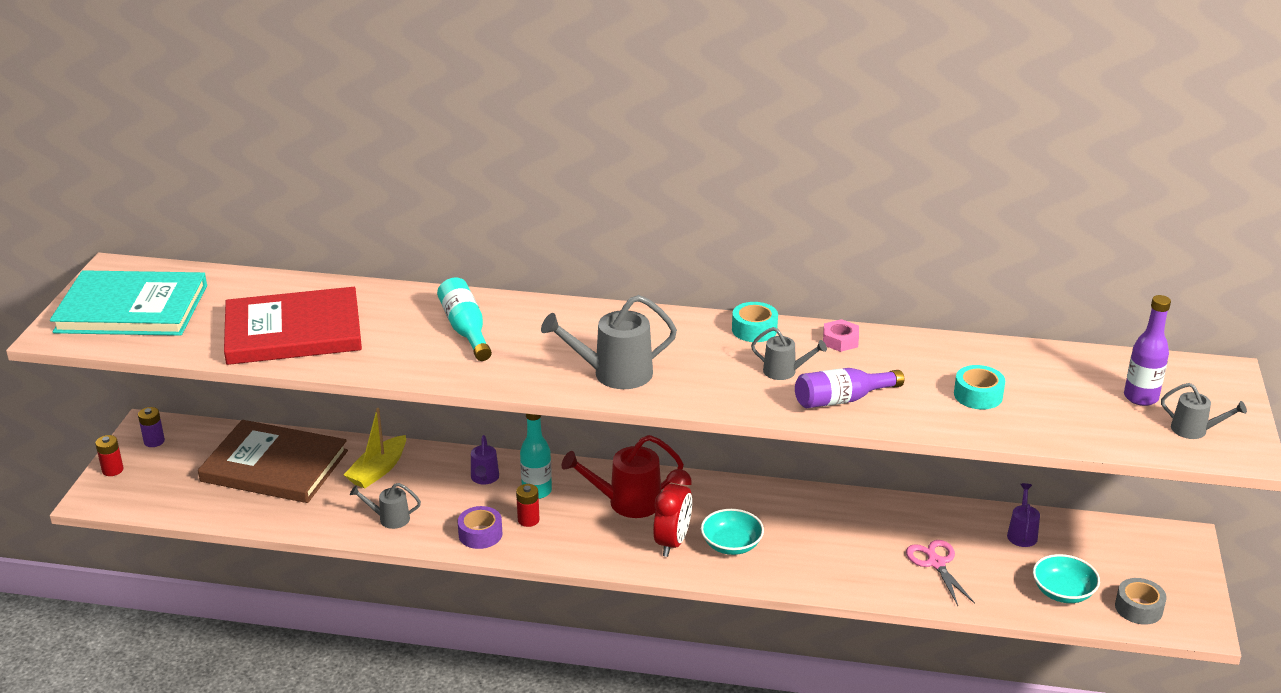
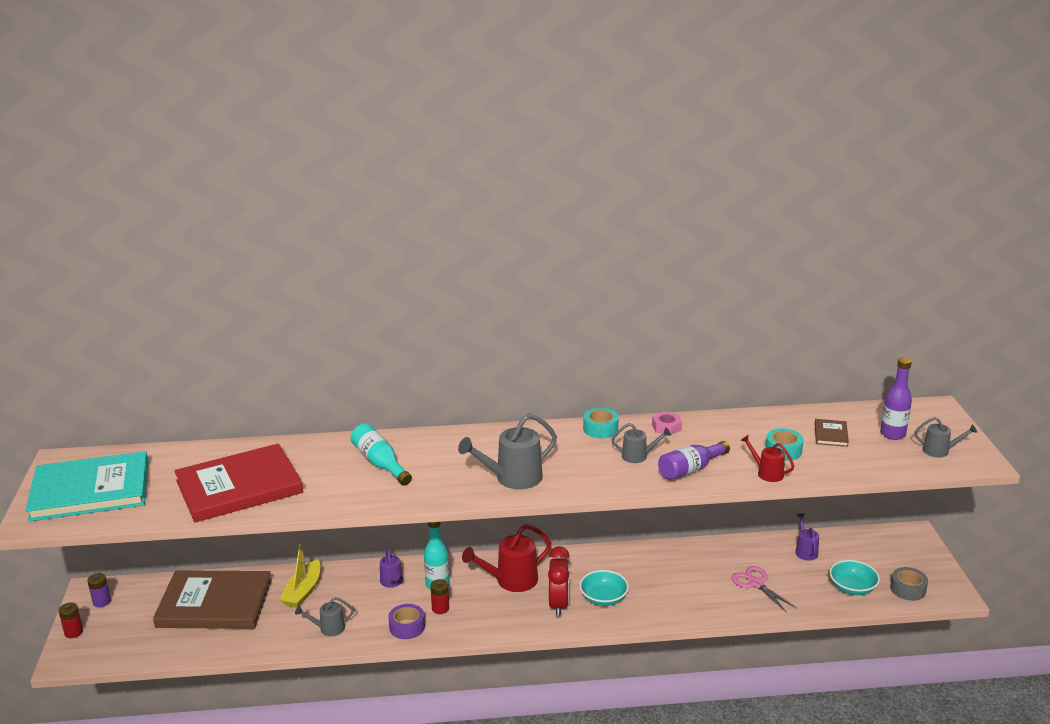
camera: 15 degrees left, 5 degrees down
(940, 420) = (766, 473): none -> red watering can
(1054, 384) = (831, 434): none -> brown book

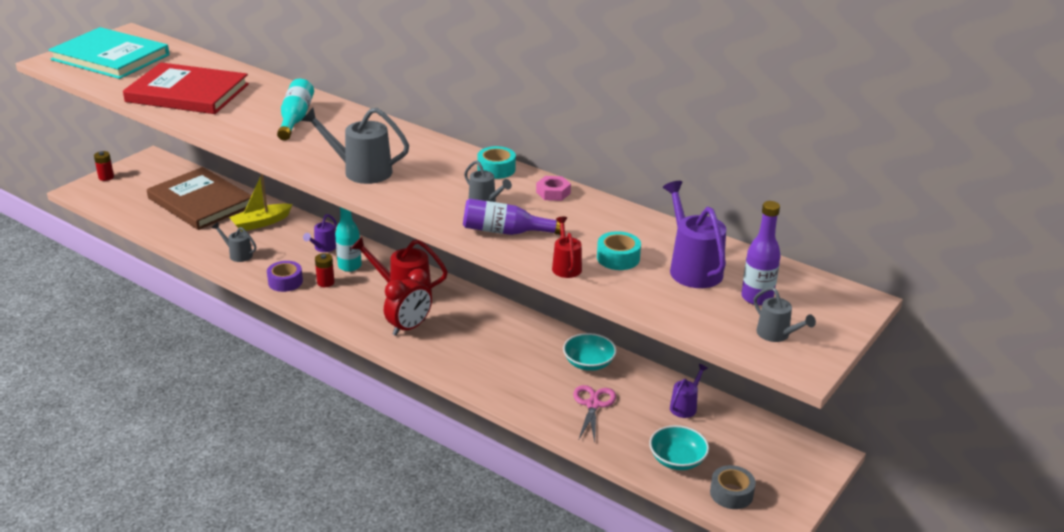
camera: 40 degrees right, 5 degrees up
(102, 602) = (146, 167): purple battery -> none
(603, 598) = (449, 342): turquoise bowl -> turquoise bowl (588, 363)
(831, 434) = (692, 268): brown book -> purple watering can

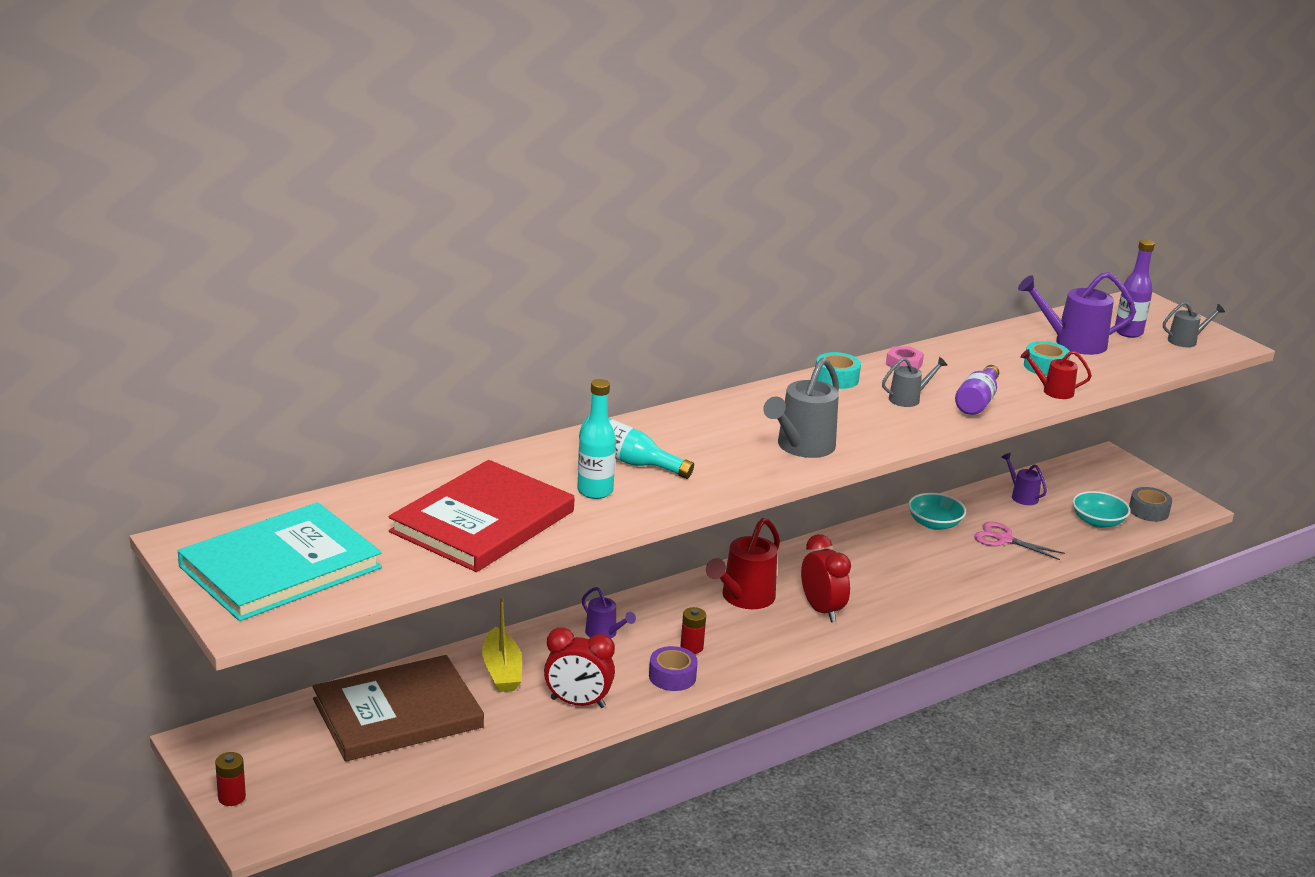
camera: 70 degrees left, 5 degrees down
(238, 254) = (578, 703): grey watering can -> red clock
(349, 266) = (662, 623): turquoise bottle -> turquoise bottle (595, 491)

